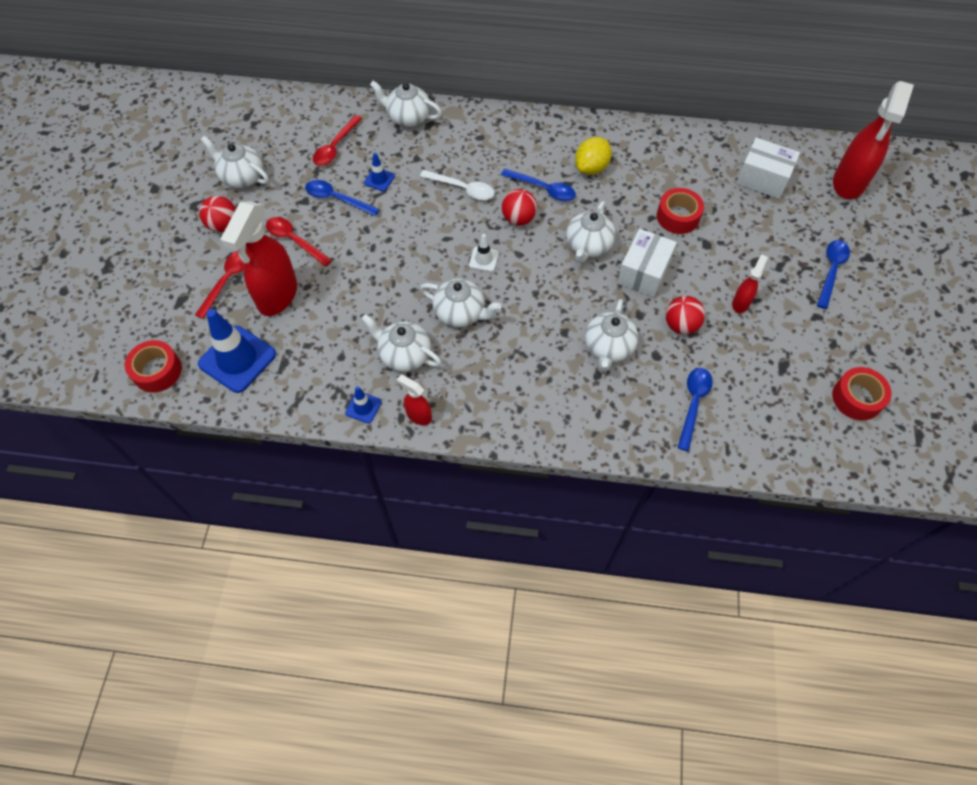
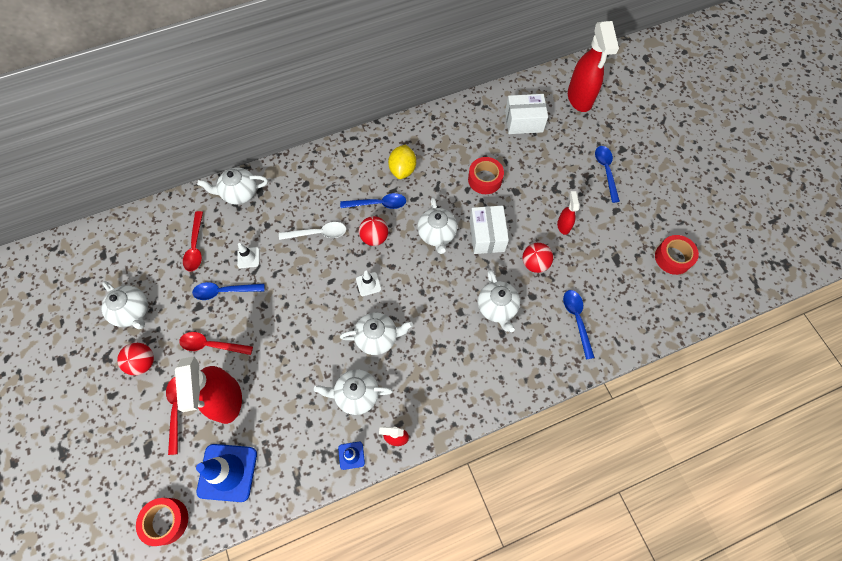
camera: 30 degrees left, 5 degrees up
(242, 177) = (132, 311): white teapot -> white teapot turned 135 degrees counterclockwise
(379, 179) = (248, 257): blue traffic cone -> white traffic cone

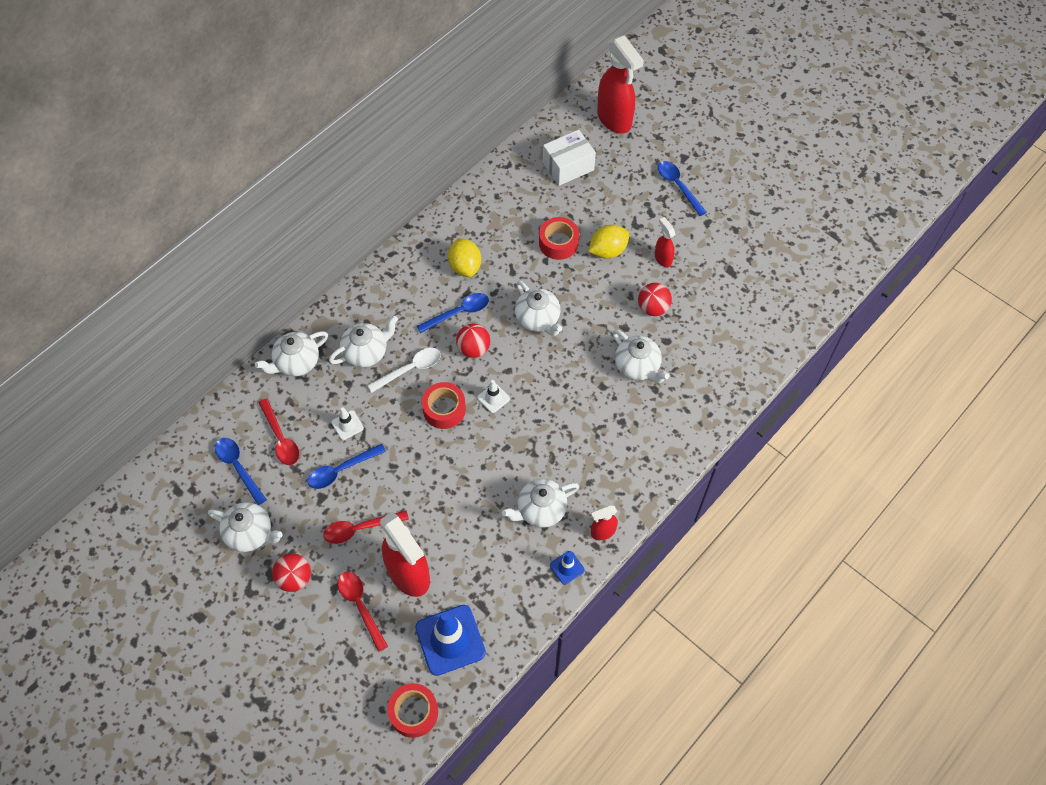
camera: 25 degrees left, 5 degrees down
(377, 337) = (532, 446): white teapot -> white teapot (366, 352)
(487, 236) = (590, 300): white box -> none
(521, 201) = (608, 251): none -> yellow lemon
(577, 320) = (721, 345): blue spoon -> blue spoon (238, 467)
(673, 258) = (784, 248): red tape -> red tape (444, 409)

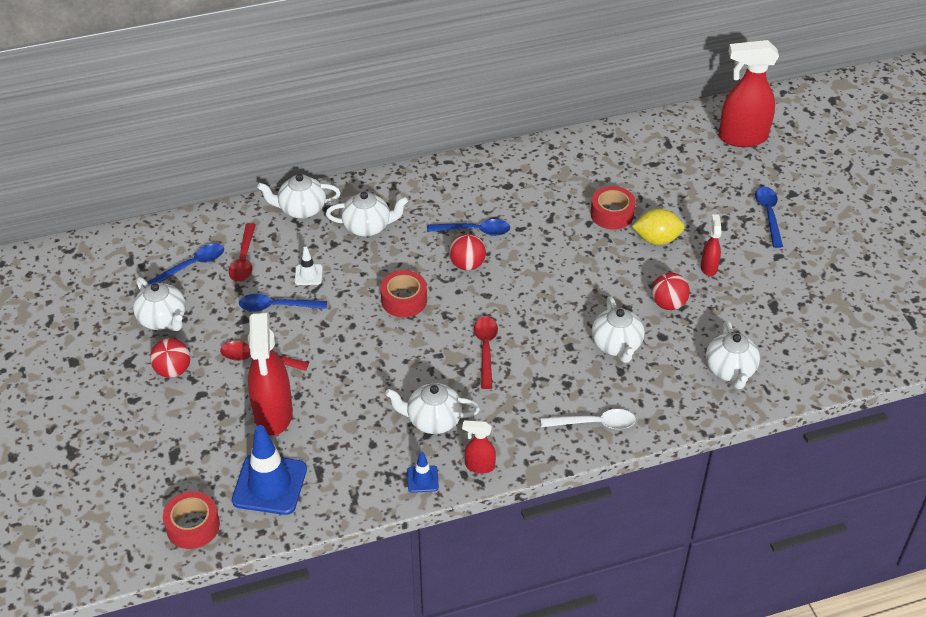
camera: 30 degrees right, 15 degrees down
(238, 467) = (192, 266): blue spoon -> blue spoon turned 60 degrees clockwise
(360, 606) = (212, 419): red spoon -> red spoon (486, 349)
(410, 369) = (397, 256): white spoon -> white spoon (594, 423)
(465, 266) = (508, 198): yellow lemon -> none
(493, 398) = (456, 311): white traffic cone -> none
(538, 319) = (546, 266): white teapot -> white teapot (730, 370)
(568, 166) = (667, 157): white box -> none
(614, 120) = (742, 138): red spray bottle -> red spray bottle turned 90 degrees clockwise

